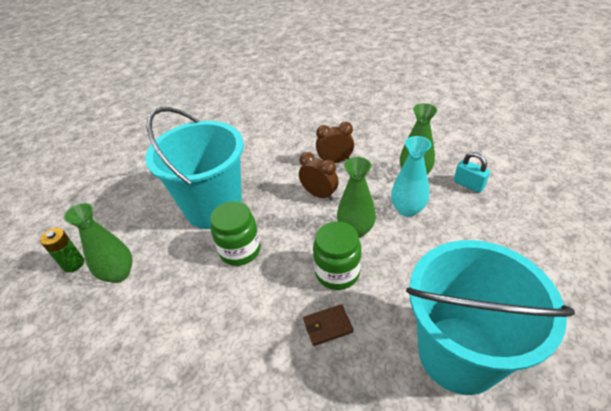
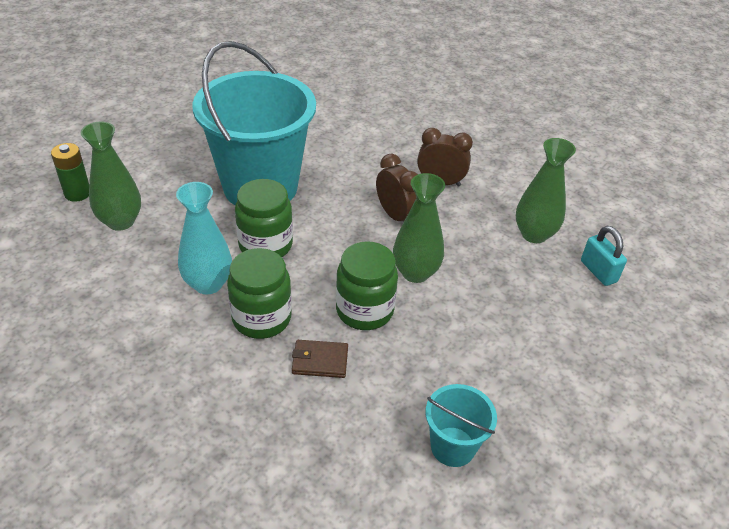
camera: 15 degrees right, 0 degrees up
(267, 309) = (261, 318): none -> green jar
(407, 209) = (496, 272): turquoise vase -> turquoise vase (208, 284)
(459, 354) = (452, 446): turquoise bucket -> turquoise bucket, size x0.44

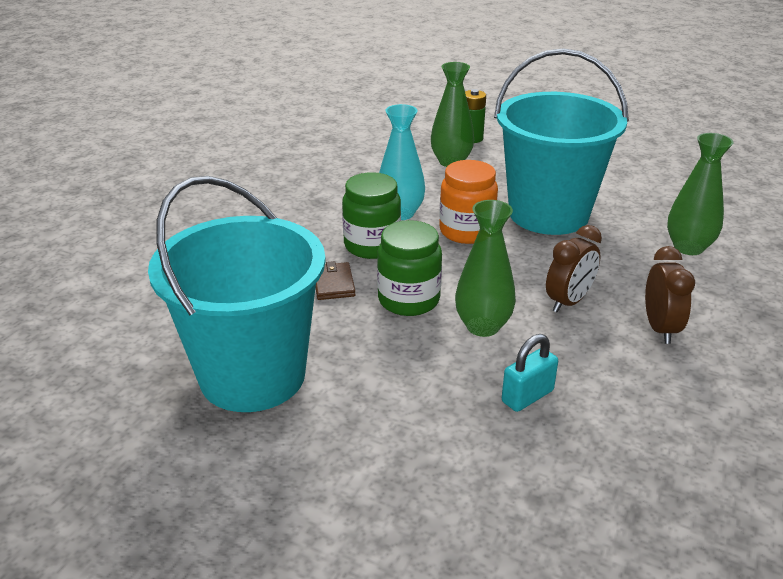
camera: 80 degrees right, 10 degrees down
(265, 245) = (466, 231): green jar -> orange jar
(452, 446) = (252, 375): turquoise bucket -> turquoise bucket, size x2.26
(534, 234) = (620, 421): green vase -> green vase (688, 247)
(598, 271) = (584, 492): turquoise padlock -> turquoise padlock (527, 396)

